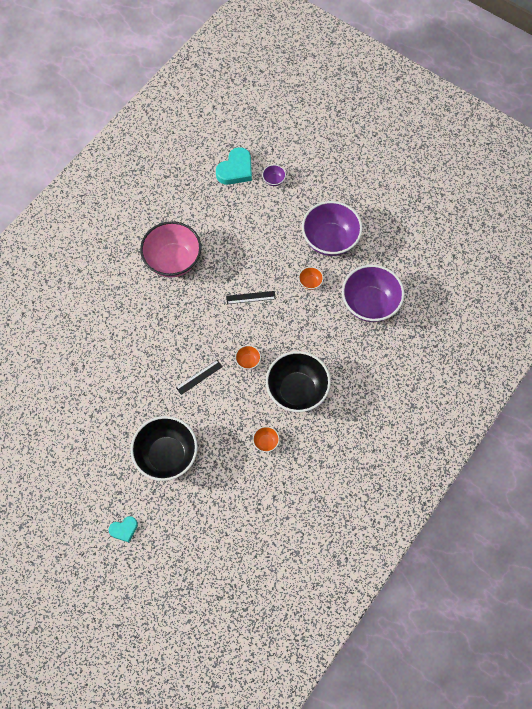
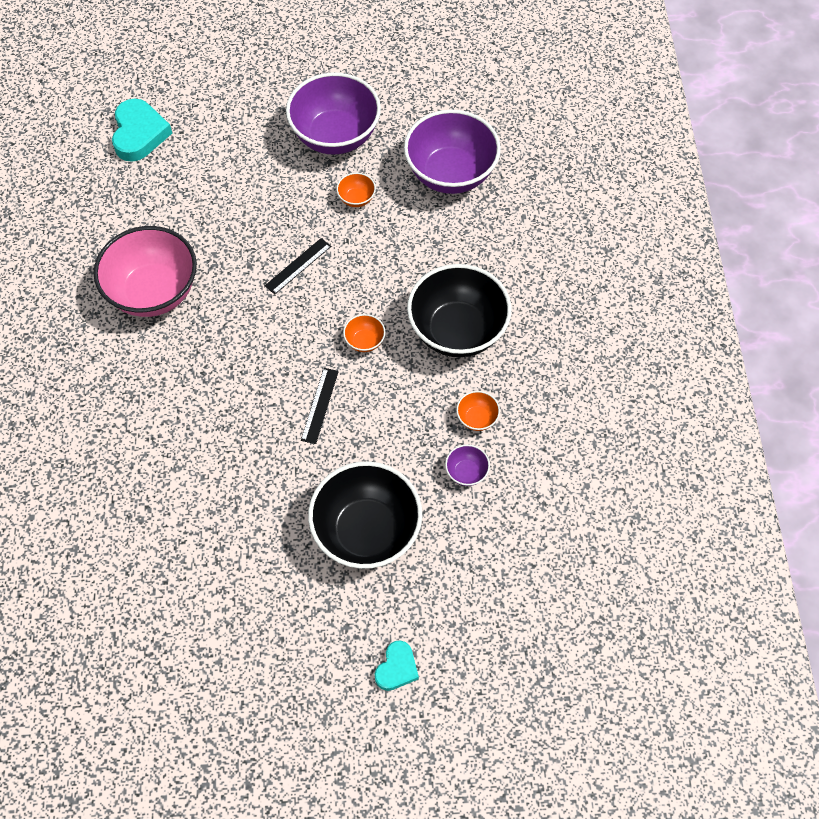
camera: 40 degrees left, 5 degrees down
(274, 180) = (201, 115): purple bowl -> purple bowl (466, 472)

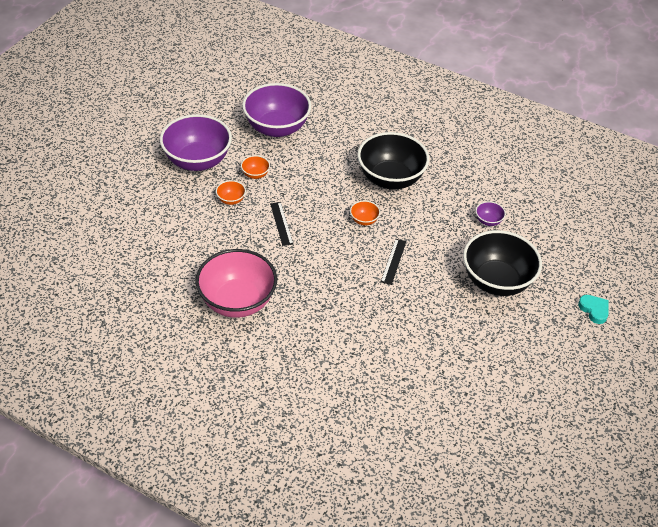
camera: 60 degrees left, 15 degrees down
(139, 134) = (95, 251): turquoise heart -> none
(319, 405) = (393, 261): black ruler -> black ruler turned 60 degrees clockwise
(477, 418) = (456, 200): orange bowl -> orange bowl (231, 200)

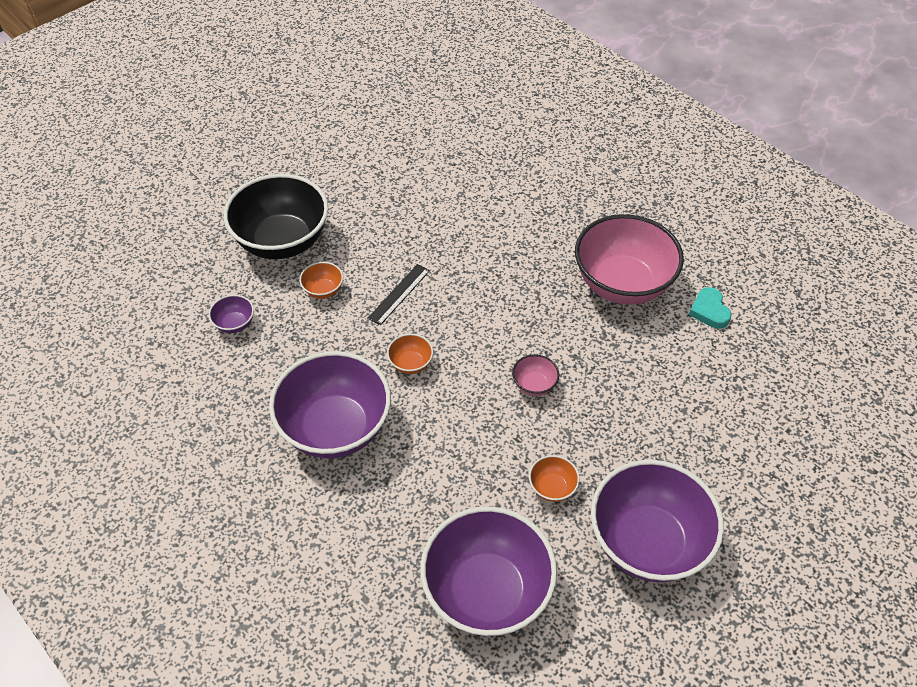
camera: 160 degrees left, 5 degrees up
(231, 200) = (602, 445): orange bowl -> orange bowl (323, 290)
(281, 223) = (534, 385): black ruler -> pink bowl
(390, 179) = (335, 428): black bowl -> purple bowl
(594, 310) = (193, 186): turquoise heart -> turquoise heart (709, 311)

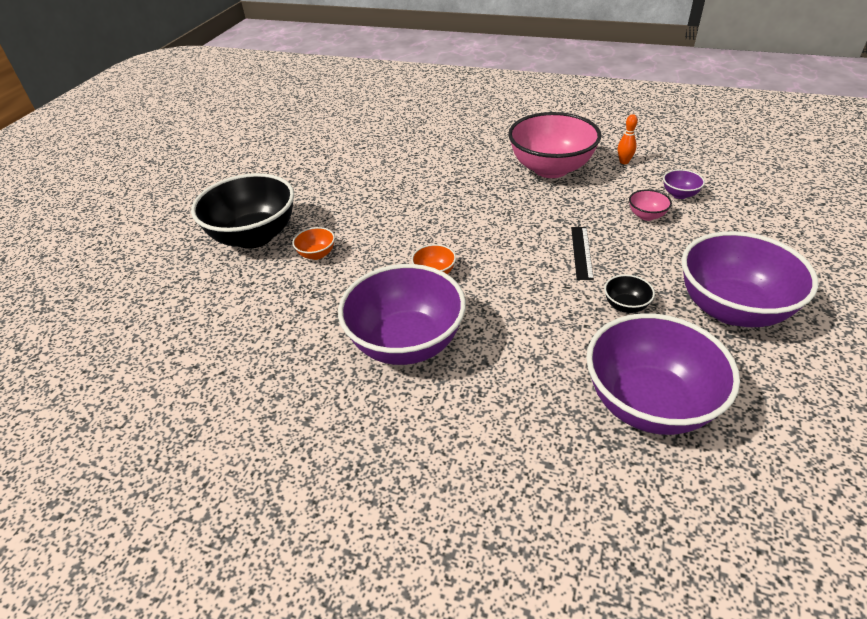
camera: 25 degrees left, 10 degrees down
(234, 324) = (250, 306): purple bowl -> purple bowl (679, 194)
(399, 294) = (385, 233): black ruler -> black ruler (581, 252)
(534, 385) = (546, 248): pink bowl -> pink bowl (646, 216)
(552, 488) = (625, 306): orange bowl -> black bowl
(709, 311) = (624, 162): turquoise heart -> orange bowling pin

